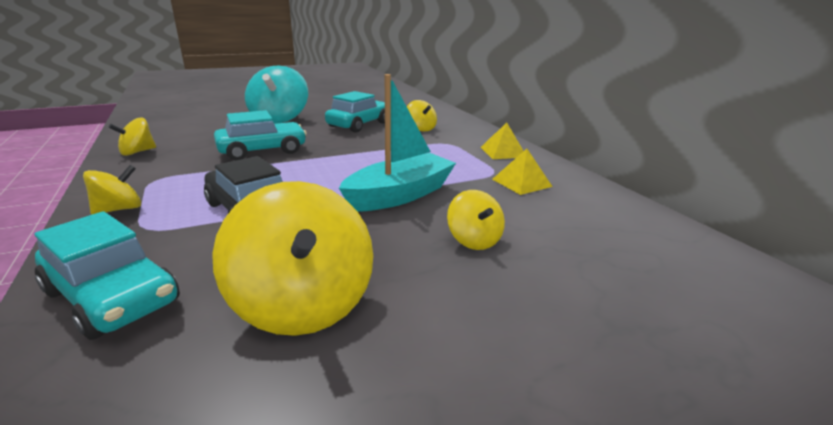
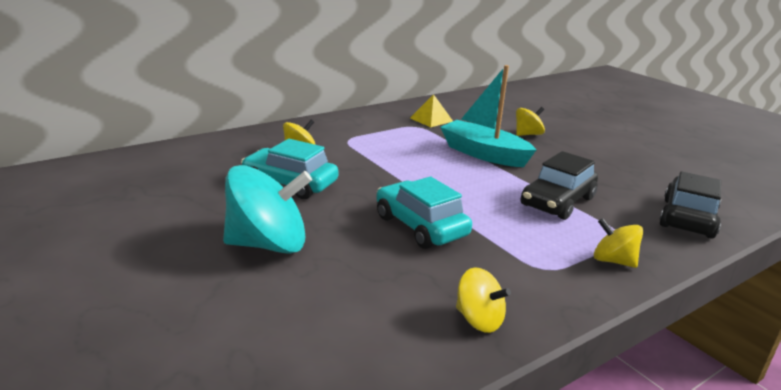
camera: 100 degrees left, 0 degrees up
(112, 297) = (687, 218): turquoise car -> black car
(303, 303) = (628, 169): yellow spinning top -> none
(503, 152) = (364, 121): yellow pyramid -> none

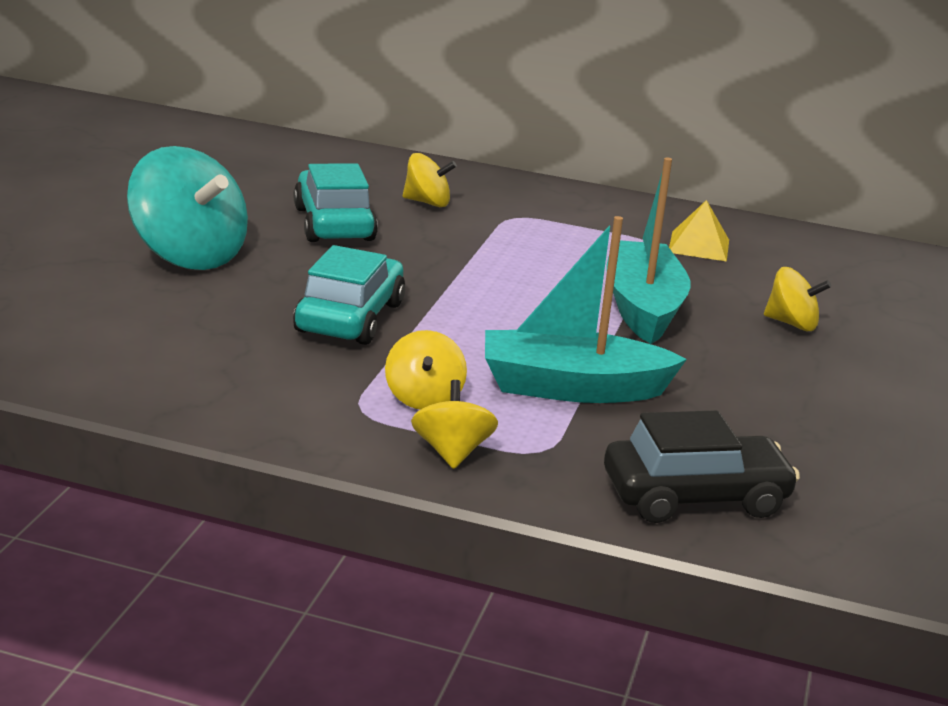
camera: 50 degrees right, 0 degrees up
(479, 320) = (195, 393): yellow spinning top -> yellow spinning top (423, 398)
(557, 202) = (571, 388): black car -> turquoise boat

